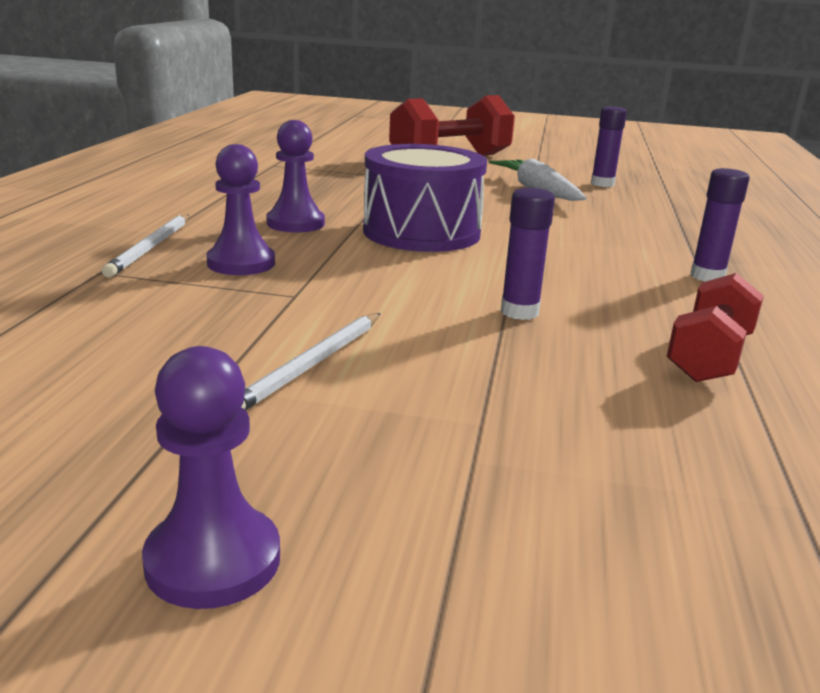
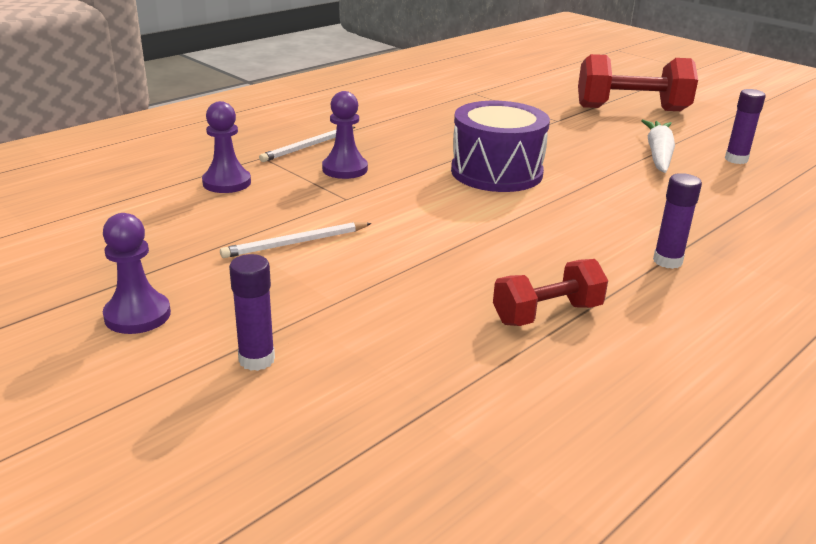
camera: 35 degrees right, 5 degrees up
(295, 223) = (419, 147): purple pawn -> purple pawn (227, 183)
(519, 312) = (468, 247): purple glue stick -> purple glue stick (256, 360)

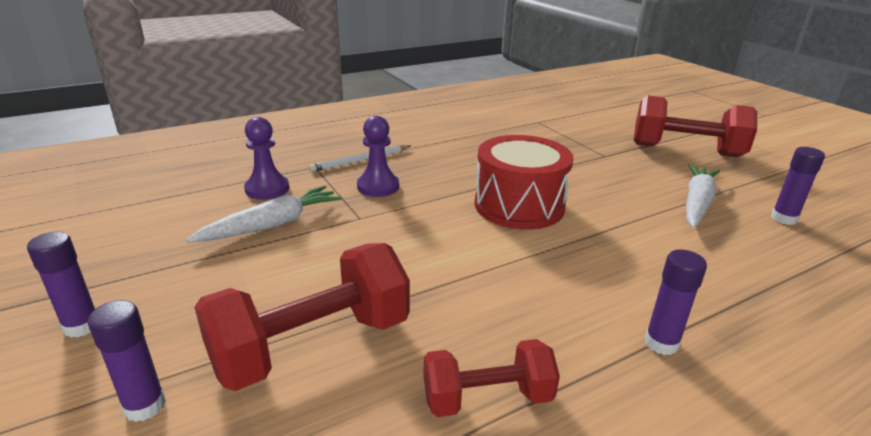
camera: 15 degrees right, 0 degrees up
(137, 315) = (82, 326): purple pawn -> purple glue stick
(259, 214) = (272, 225): none -> white carrot
(295, 243) = (282, 262): white pencil -> none
(375, 300) = (312, 345): none -> red dumbbell
(496, 172) = (519, 206): purple drum -> red drum

